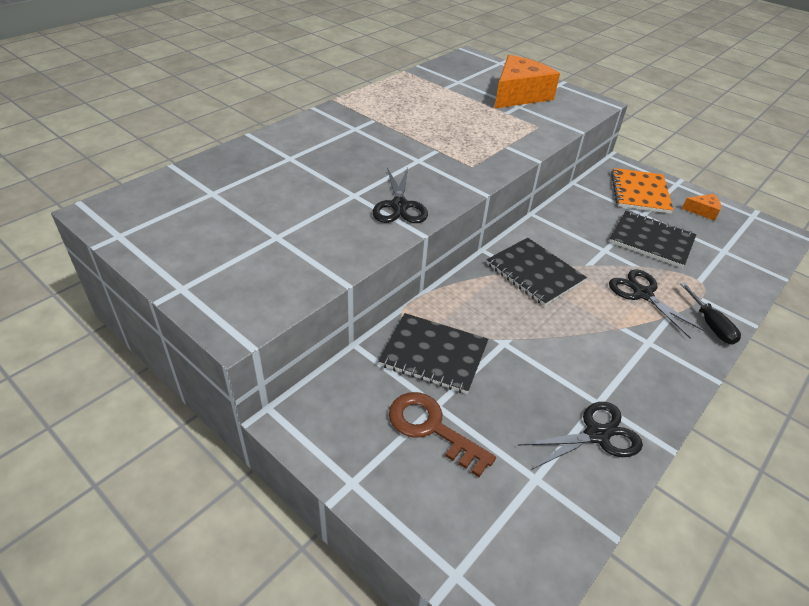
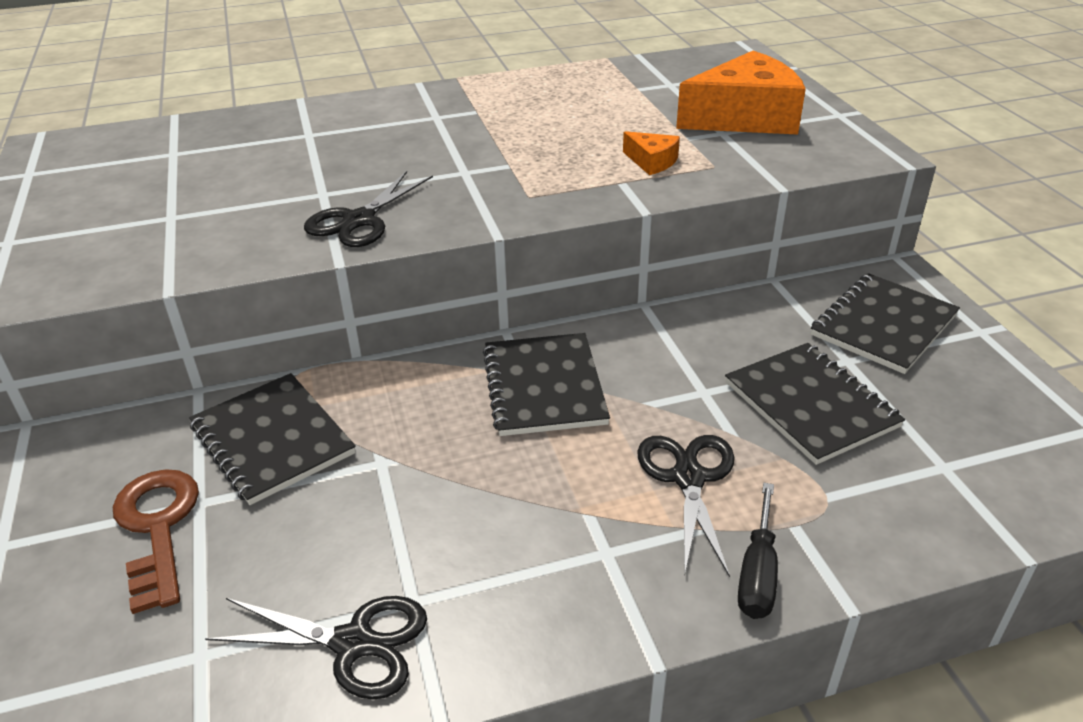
camera: 35 degrees right, 5 degrees down
(639, 192) = (883, 325): orange notebook -> black notebook
(702, 211) = (981, 389): orange cheese -> orange cheese (652, 161)

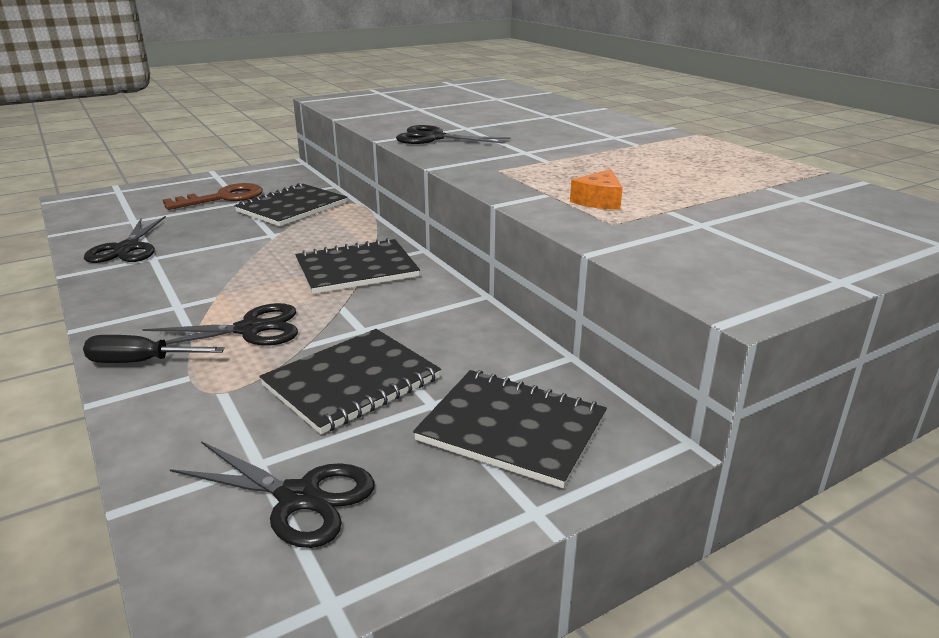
camera: 75 degrees right, 10 degrees down
(744, 117) = (756, 232): orange cheese -> none
(987, 442) = (299, 497): none -> black scissors

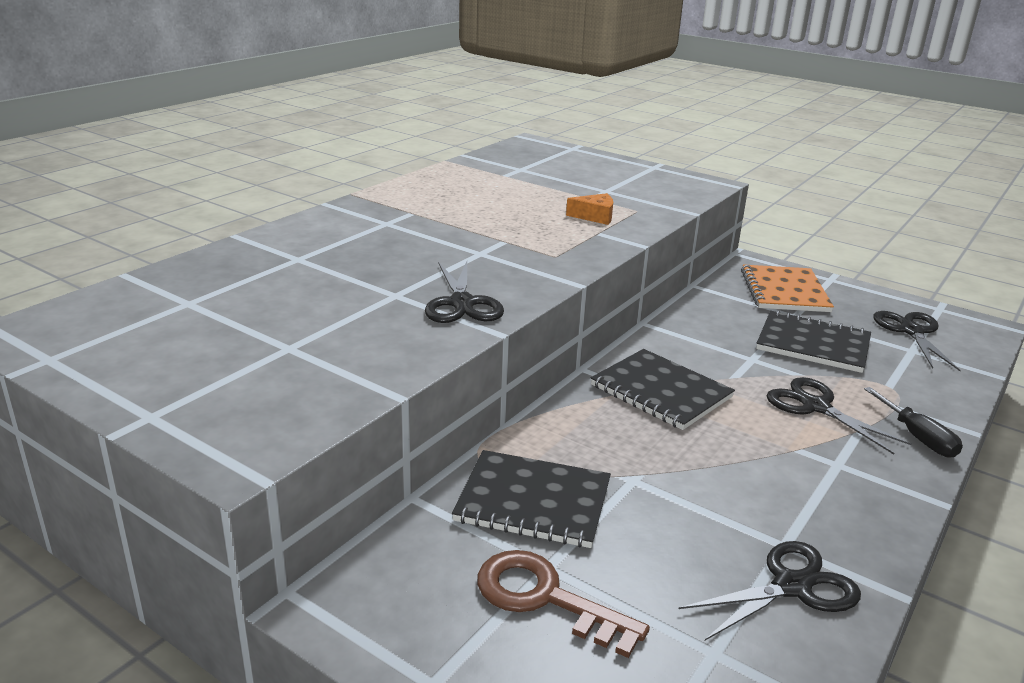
camera: 115 degrees left, 0 degrees up
(512, 429) = (784, 291): black notebook -> orange notebook

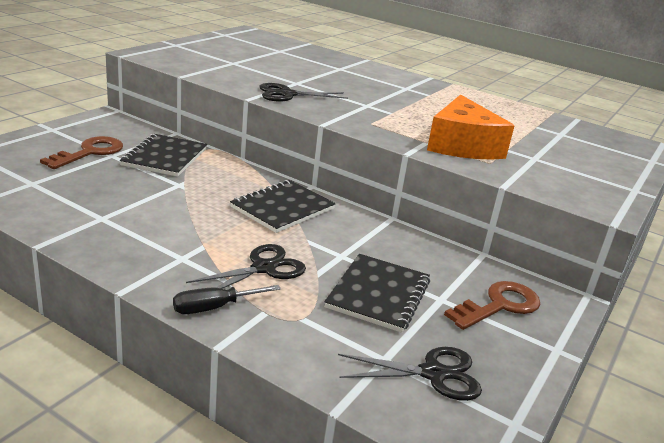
camera: 85 degrees right, 0 degrees up
(595, 216) = (462, 145): orange cheese -> orange cheese, size x2.24
(784, 291) = (499, 305): orange notebook -> brown key
(791, 586) = (65, 212): black scissors -> none

